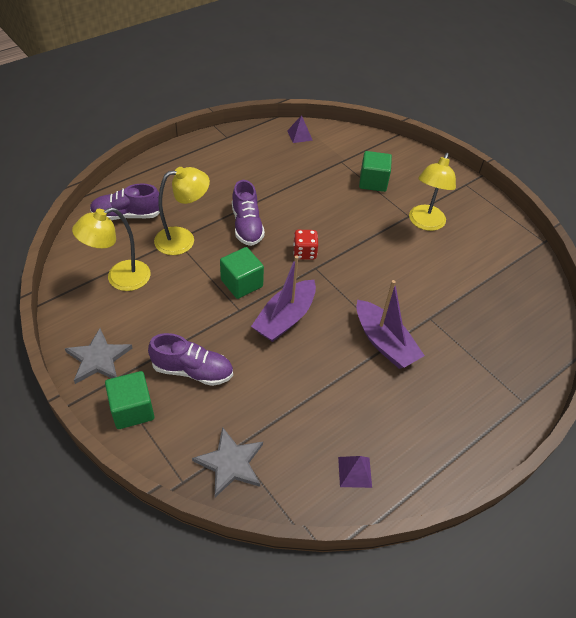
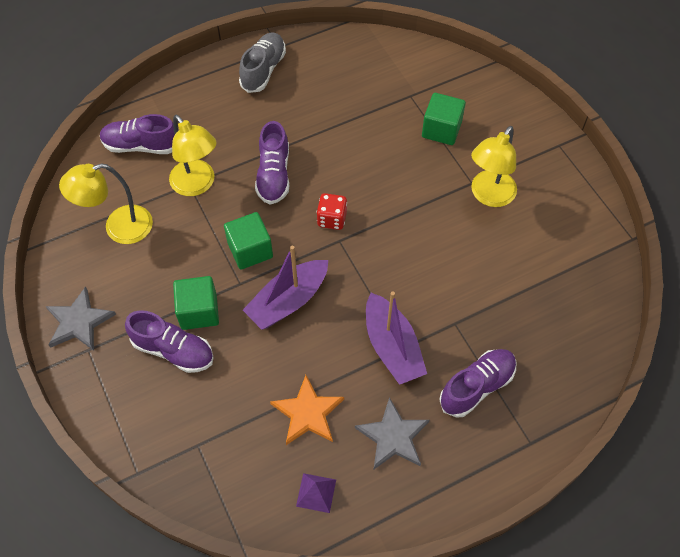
camera: 15 degrees right, 10 degrees up
(132, 409) = (102, 385): green cube -> green cube (199, 311)
(183, 239) = (197, 185): yellow lamp -> yellow lamp turned 60 degrees clockwise
(218, 153) = (263, 70): none -> grey shoe
(230, 463) = (189, 461): grey star -> grey star (393, 436)
(299, 135) = (369, 52): purple pyramid -> none
(328, 405) = (308, 413): none -> orange star
(464, 364) = (477, 387): none -> purple shoe

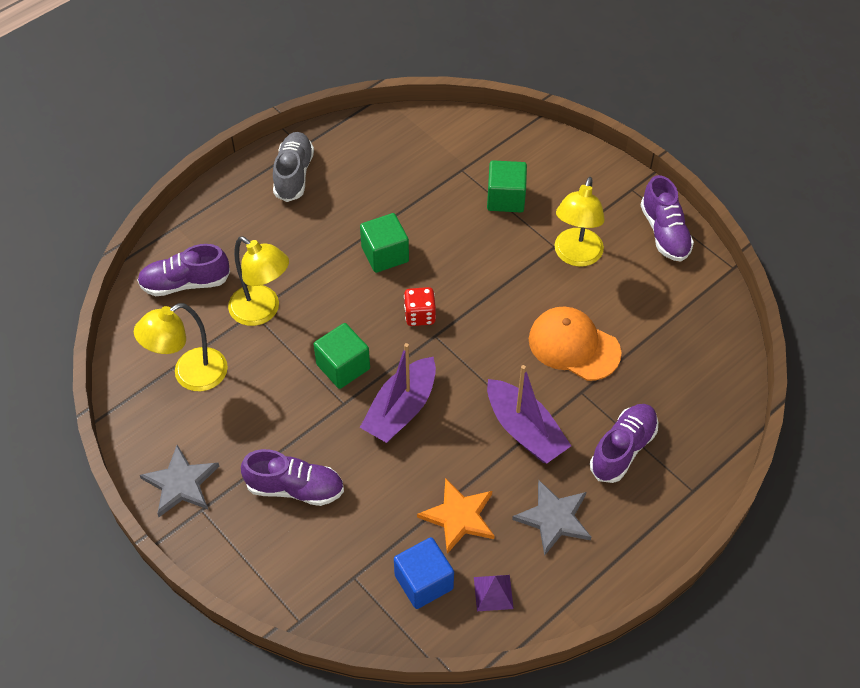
camera: 15 degrees left, 5 degrees down
(199, 311) = (309, 442): green cube -> green cube (385, 254)
(257, 466) = (424, 582): none -> blue cube
(274, 175) = (342, 283): purple shoe -> purple shoe (664, 233)
(461, 278) = (574, 346): none -> orange cap

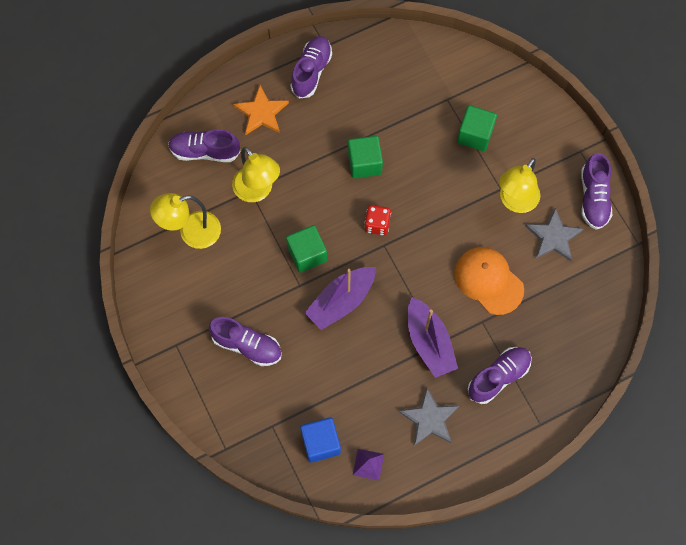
camera: 15 degrees right, 15 degrees up
(181, 483) = (165, 320): grey star -> grey star (553, 237)
(294, 174) = (311, 71): grey shoe -> purple shoe
(459, 517) = (360, 399): orange star -> orange star (261, 113)

